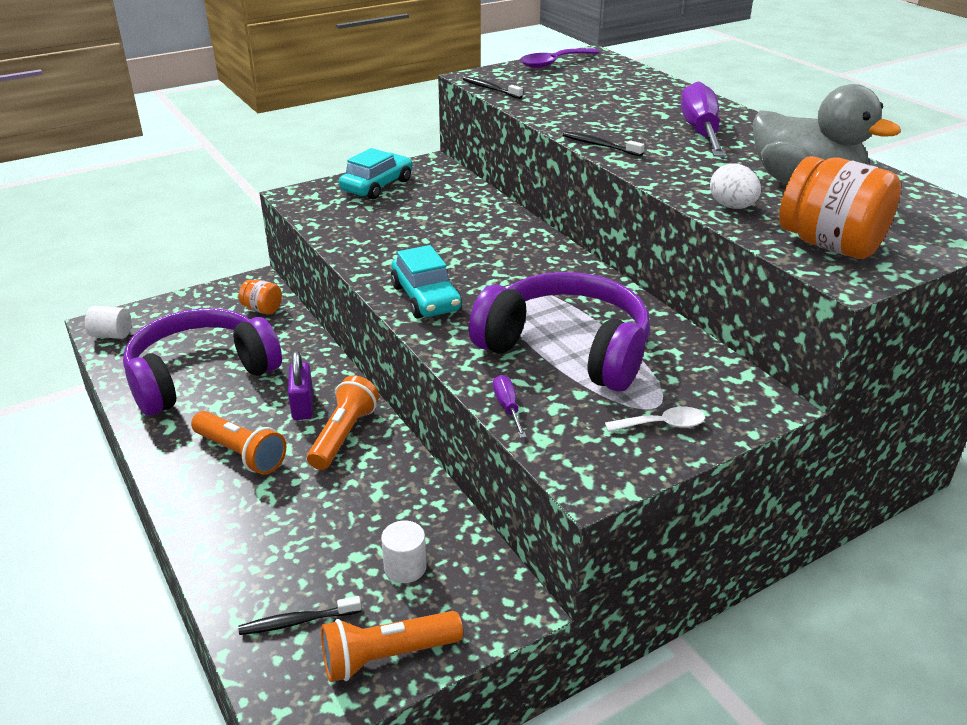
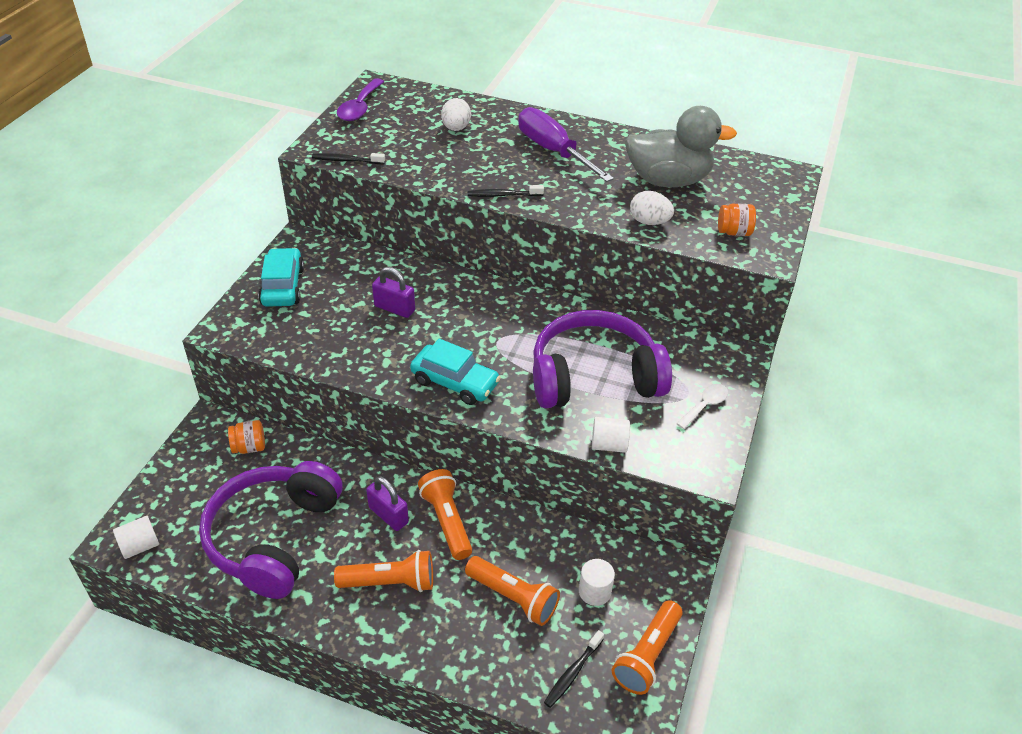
camera: 40 degrees left, 10 degrees up
(324, 526) = (513, 597): none -> orange flashlight
(446, 230) = (394, 308): none -> purple padlock
(507, 407) = (609, 445): purple screwdriver -> white cylinder
(623, 94) = (456, 128): none -> white egg
(830, 245) = (734, 232): orange jar -> orange jar, size x0.50

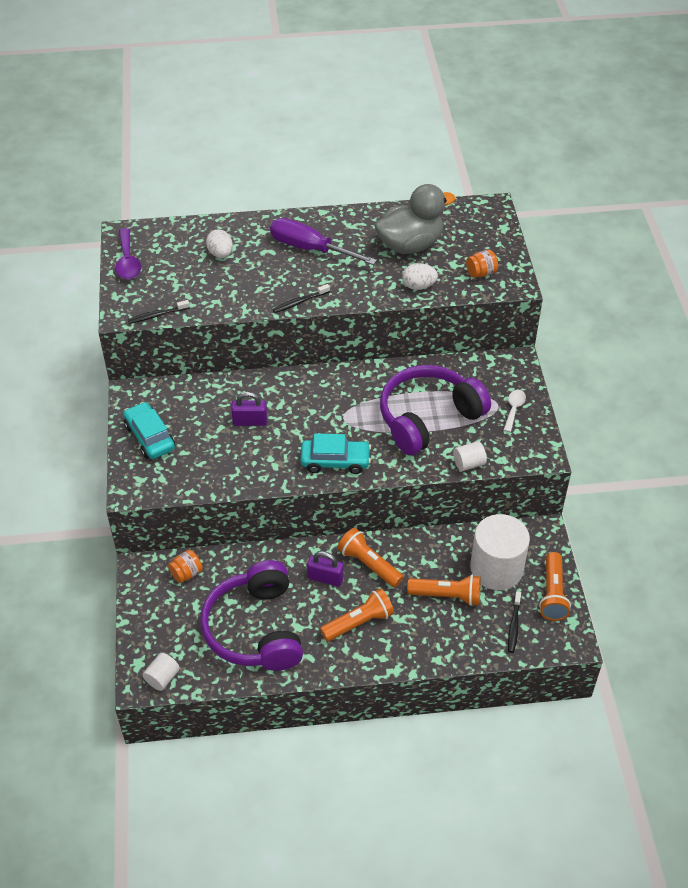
camera: 25 degrees left, 5 degrees up
(594, 591) = (496, 568): white cylinder -> white cylinder, size x2.19

